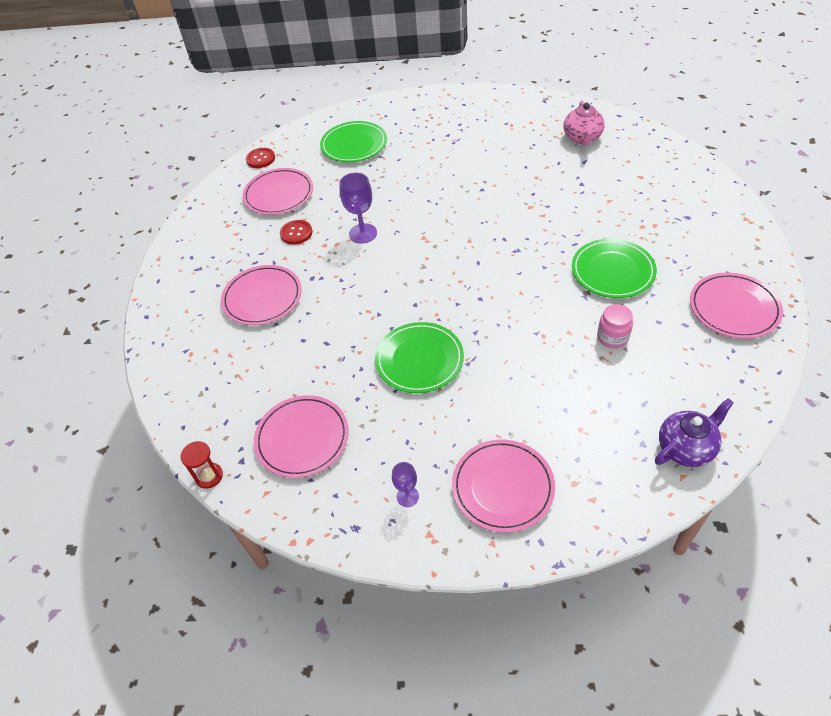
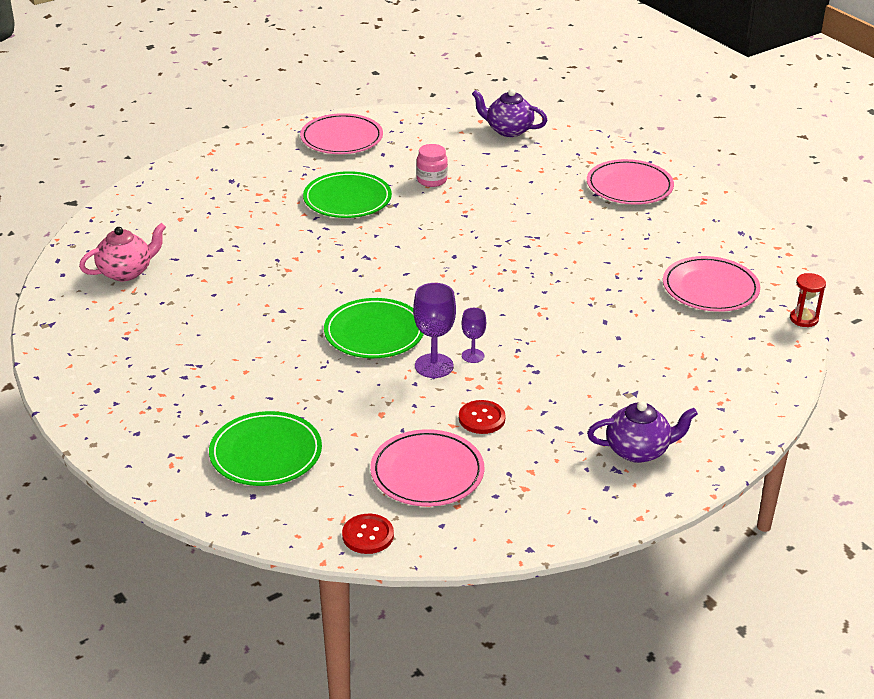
camera: 130 degrees left, 15 degrees down
(199, 287) = (638, 450): none -> purple teapot
(262, 297) = (599, 392): pink plate -> none
(407, 496) = (689, 220): purple goblet -> purple goblet (473, 356)
(419, 360) = (562, 262): green plate -> green plate (374, 333)

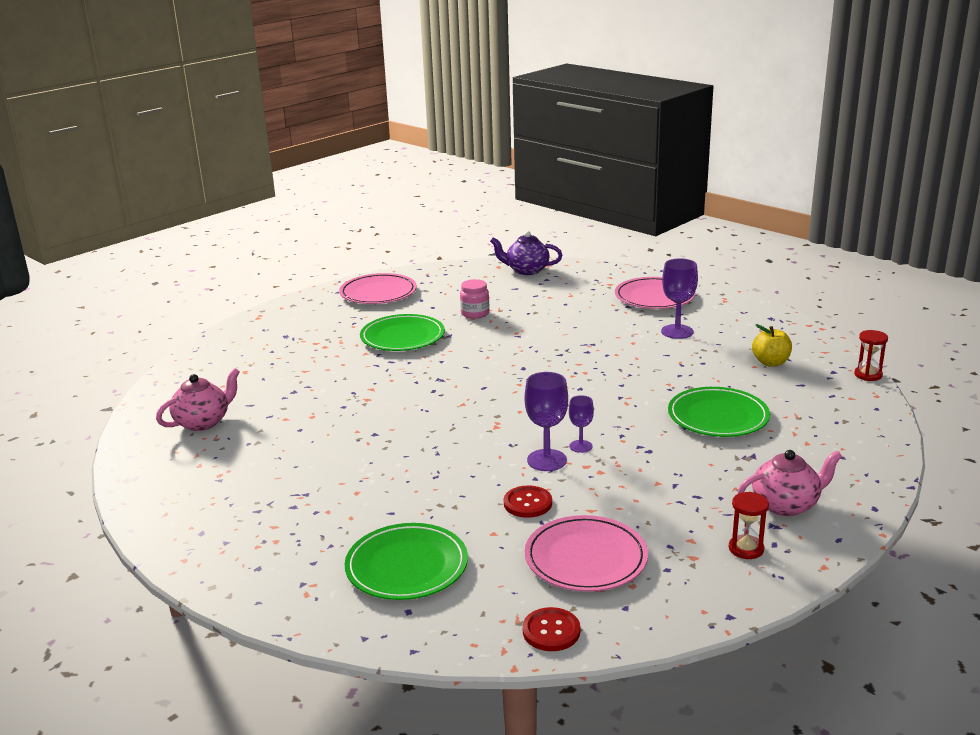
camera: 10 degrees left, 10 degrees down
(374, 333) = (474, 440): green plate -> green plate (718, 416)
(481, 418) = (617, 499): red button -> red button (527, 503)
(577, 488) = (746, 549): none -> red hourglass
(632, 235) = (677, 332): none -> purple goblet
(638, 450) = (786, 505): purple teapot -> pink teapot
(710, 288) = (770, 362): pink plate -> yellow apple

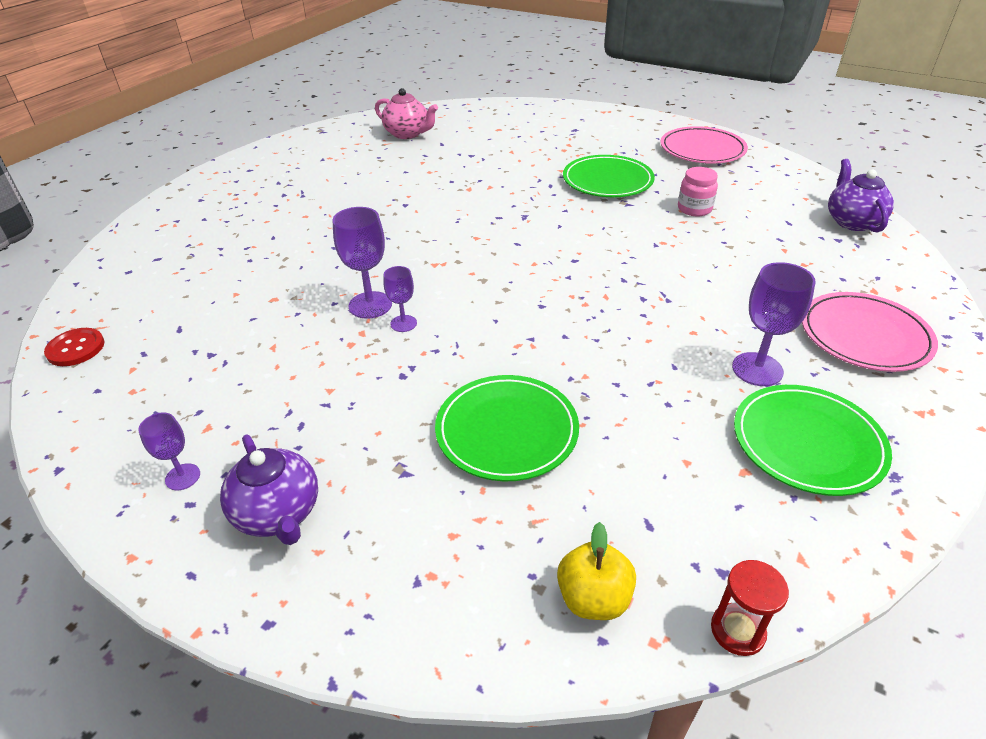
camera: 75 degrees right, 15 degrees up
(407, 566) = (190, 259): green plate -> green plate (807, 442)
(527, 503) = (286, 305): red button -> none
(586, 558) = (185, 354): pink plate -> none
(746, 549) = (182, 477): red hourglass -> purple goblet
(770, 362) = (711, 482): yellow apple -> yellow apple (593, 598)
(786, 505) = (278, 513): pink teapot -> purple teapot

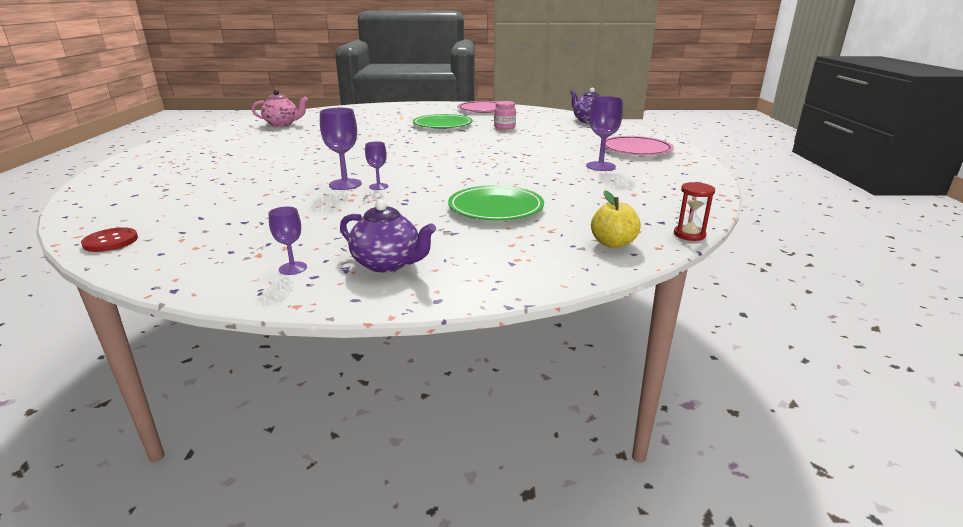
camera: 30 degrees left, 15 degrees down
(807, 442) = (650, 181): green plate -> none

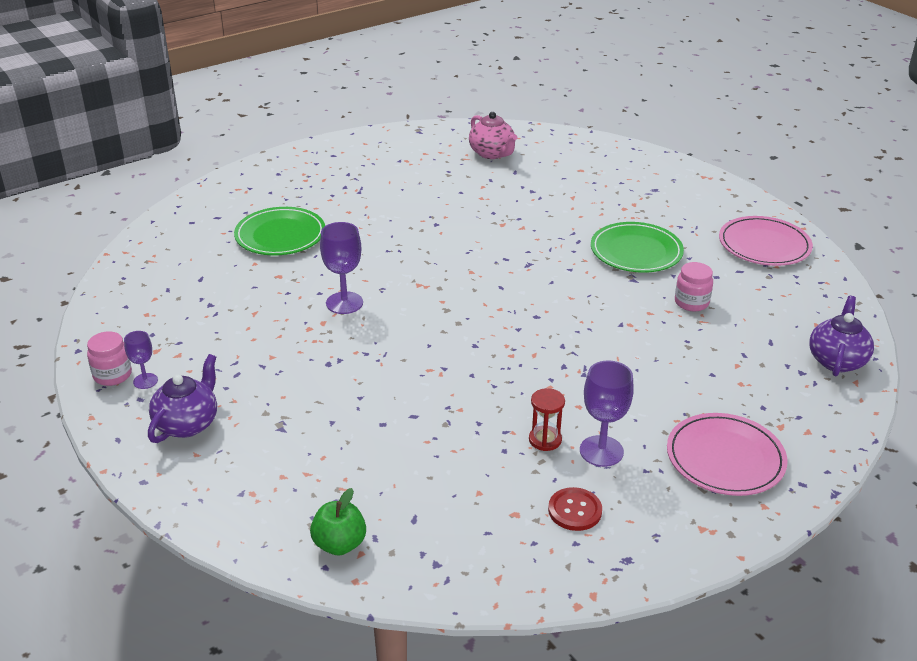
camera: 55 degrees right, 10 degrees up
(111, 241) = (127, 272): red button -> red button (575, 510)
(252, 281) = (112, 375): none -> pink jar
(378, 186) = (358, 325): purple goblet -> none
(388, 264) = (187, 424): purple teapot -> purple teapot turned 150 degrees counterclockwise
(495, 207) = (370, 426): green plate -> green plate (280, 235)
(613, 243) = (339, 544): yellow apple -> green apple
(689, 235) = (413, 596): red hourglass -> red hourglass (545, 440)

